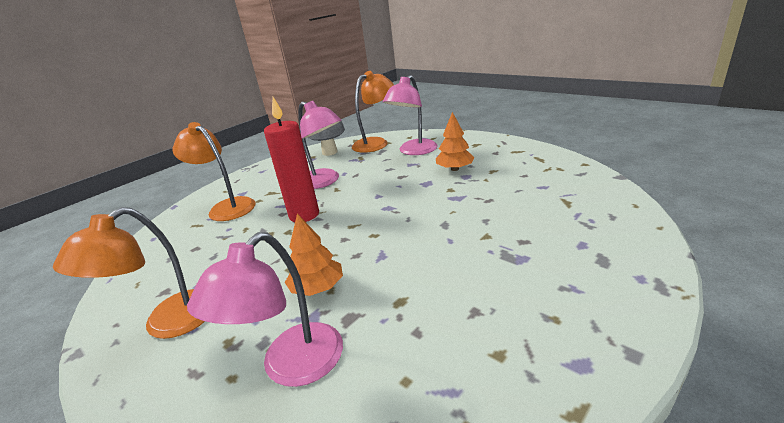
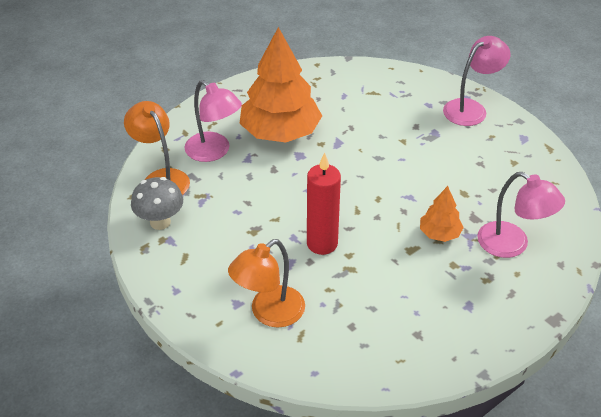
camera: 85 degrees left, 15 degrees up
(168, 323) = (460, 320): orange lamp -> none
(324, 182) = (251, 228): pink lamp -> pink lamp (471, 108)
(454, 169) = (280, 133): orange tree -> orange tree, size x2.11

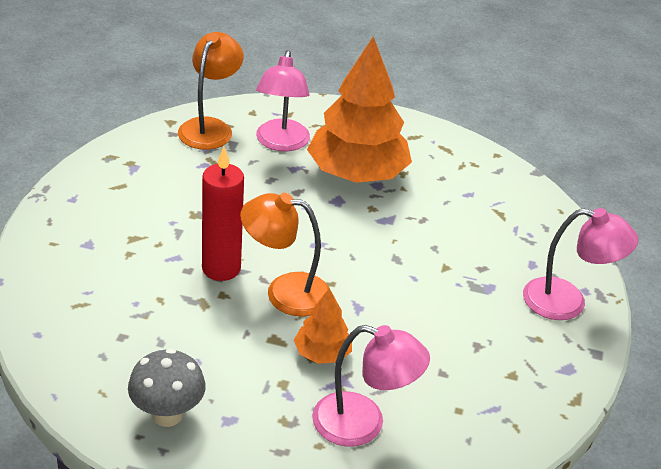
camera: 50 degrees right, 5 degrees down
(160, 222) = (151, 152): grey mushroom -> grey mushroom (167, 415)
(269, 313) = (92, 270): orange lamp -> orange lamp (284, 292)
(512, 245) = (363, 424): pink lamp -> pink lamp turned 75 degrees counterclockwise

